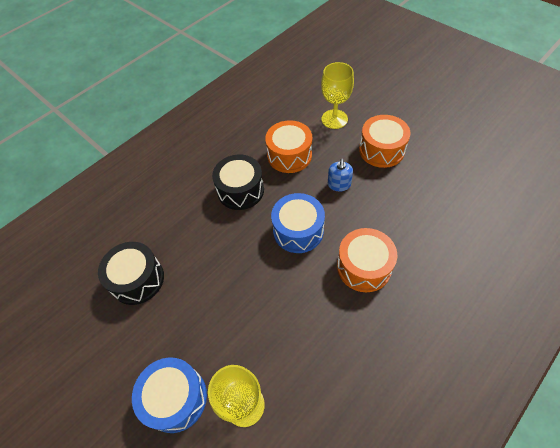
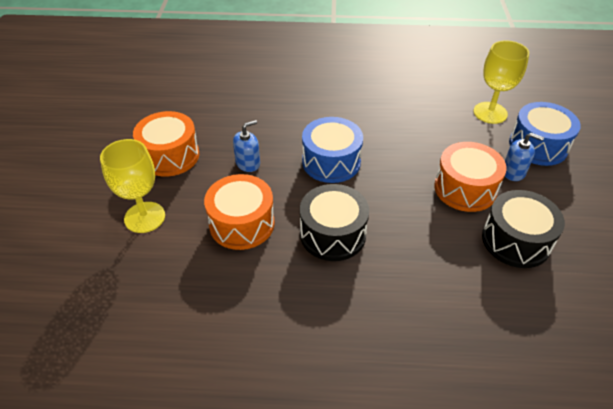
camera: 135 degrees left, 10 degrees down
(176, 343) = (513, 172): none -> blue soap dispenser
(364, 267) = (321, 109): orange drum -> orange drum (465, 188)

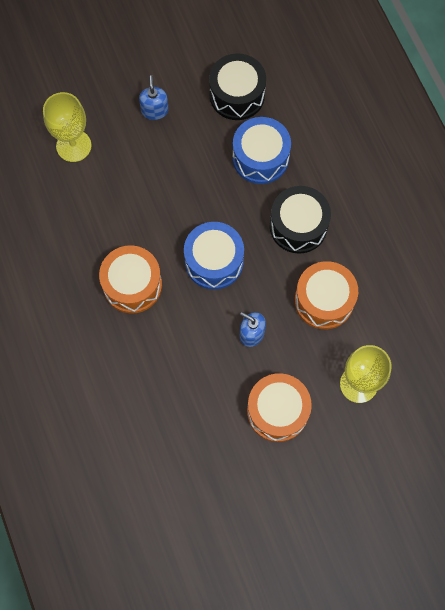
camera: 115 degrees left, 25 degrees up
(465, 188) = (195, 143): orange drum -> orange drum (132, 285)
(538, 146) = (108, 97): blue drum -> blue drum (260, 158)

